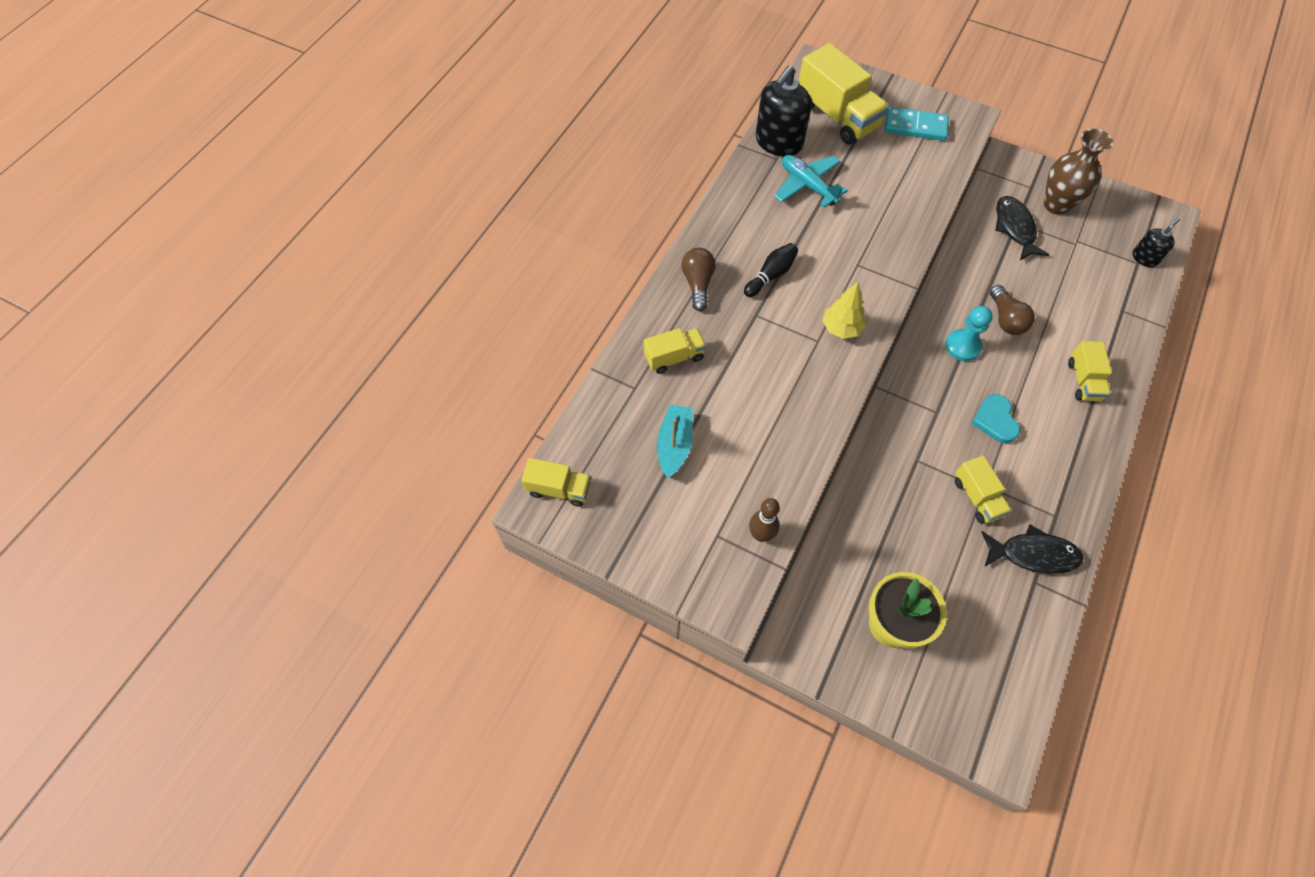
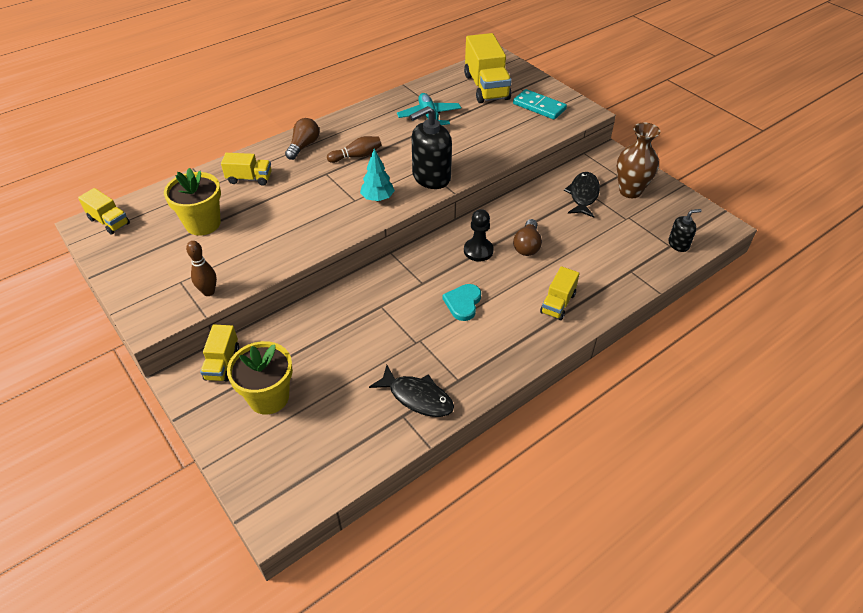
camera: 25 degrees right, 15 degrees down
(674, 445) = (203, 223): turquoise boat -> yellow flower pot
(771, 275) = (357, 156): black bowling pin -> brown bowling pin
(778, 142) = (431, 90): black soap dispenser -> black soap dispenser (431, 177)
(841, 328) = (377, 198): yellow tree -> turquoise tree
(963, 346) = (478, 251): turquoise pawn -> black pawn
(977, 497) = (405, 345): yellow truck -> yellow truck (222, 363)

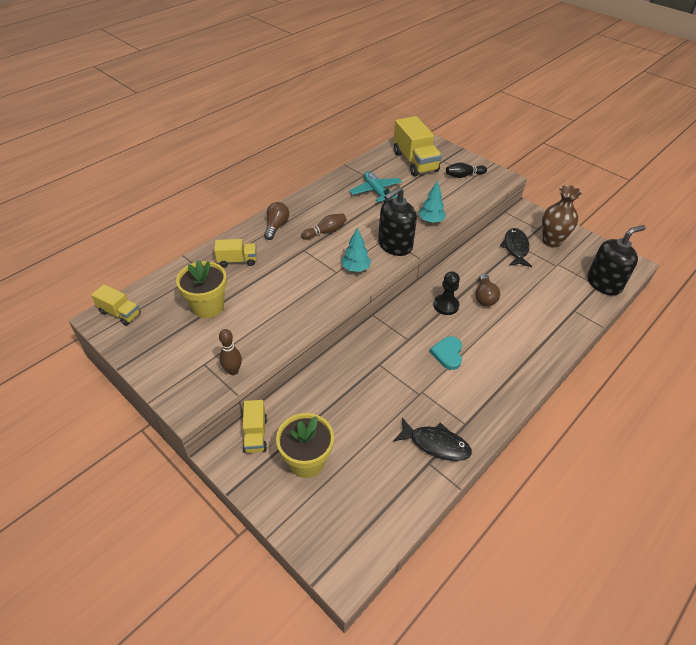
camera: 10 degrees left, 0 degrees up
(482, 154) = (430, 221): none -> turquoise tree
(539, 107) = (463, 175): turquoise domino -> black bowling pin
(558, 303) = (525, 345): yellow truck -> none
(678, 244) = (604, 283): black soap dispenser -> black soap dispenser, size x1.90

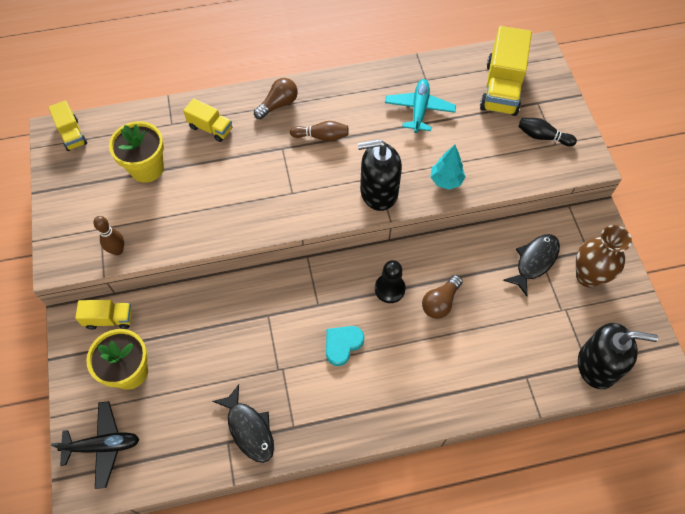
camera: 35 degrees right, 15 degrees up
(255, 434) = (109, 319): yellow truck -> yellow truck turned 120 degrees counterclockwise
(333, 529) = (103, 446): none -> black plane
(355, 269) = (314, 199): turquoise tree -> none

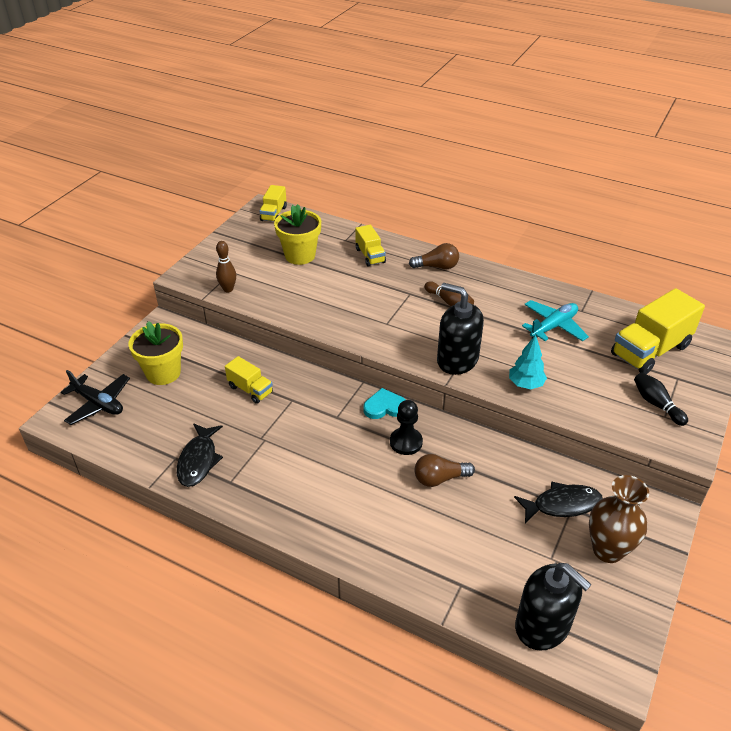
camera: 40 degrees right, 20 degrees down
(109, 319) = (186, 335): yellow truck -> yellow truck (250, 389)
(342, 344) = (326, 454): turquoise heart -> turquoise heart (385, 407)

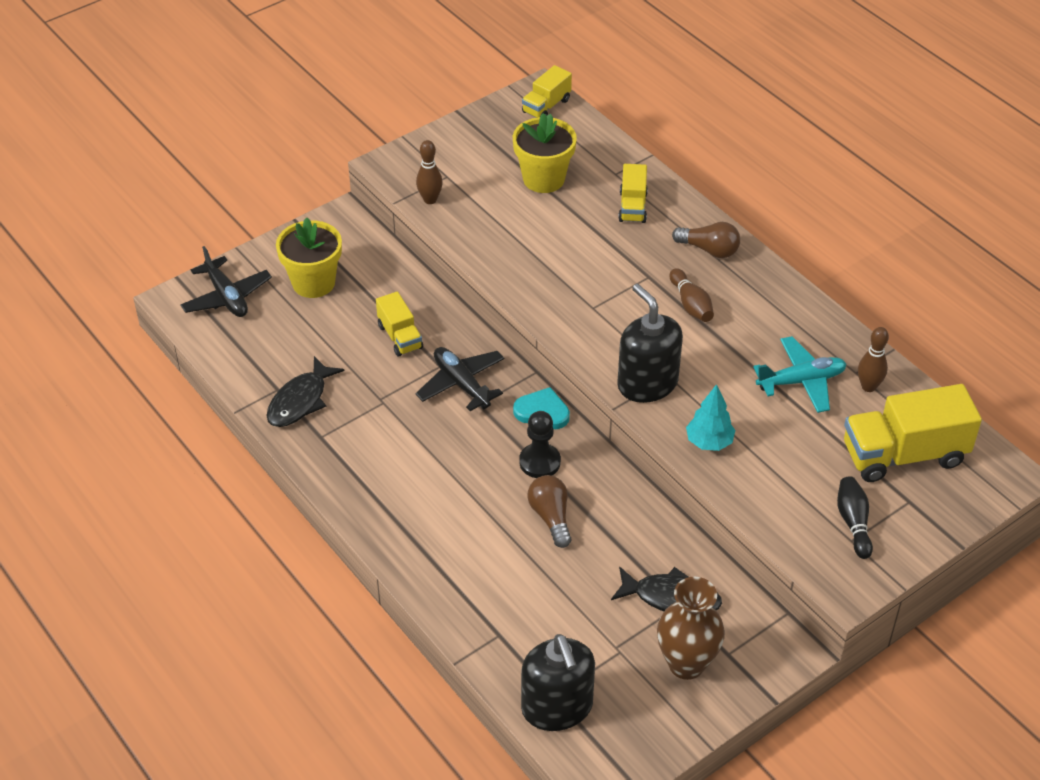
camera: 25 degrees right, 5 degrees up
(315, 407) = (461, 384): none -> black plane
(439, 478) = (551, 517): brown light bulb -> brown light bulb turned 60 degrees clockwise
(596, 316) = (868, 387): none -> brown bowling pin

